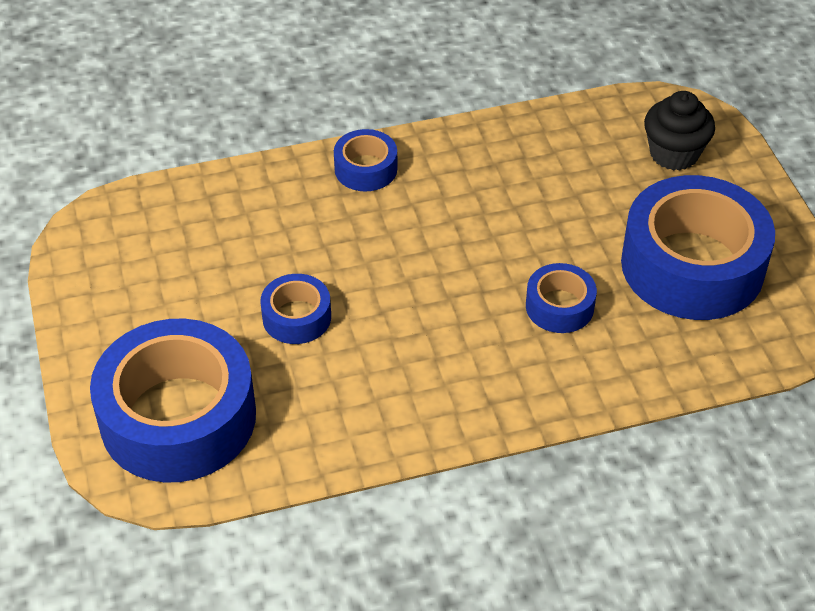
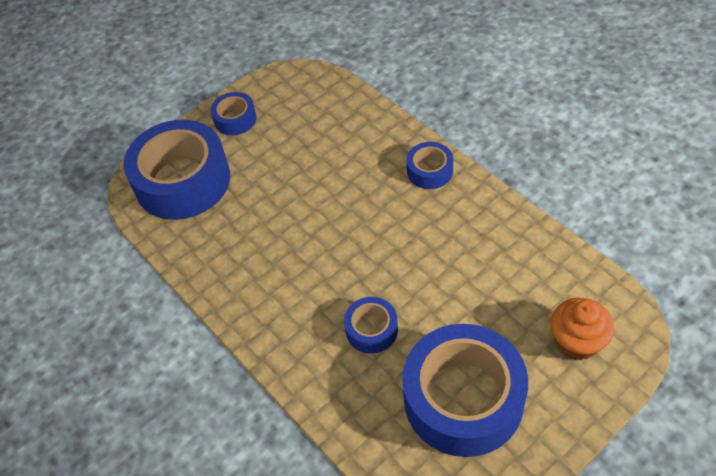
camera: 70 degrees right, 5 degrees up
(296, 317) = (283, 196): blue tape -> blue tape (235, 119)
(674, 154) = (577, 342): black cupcake -> orange cupcake

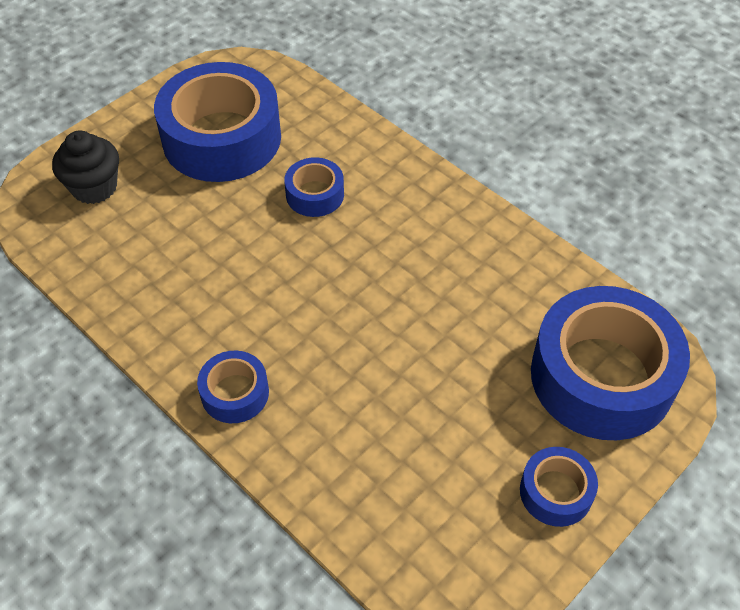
camera: 170 degrees right, 0 degrees up
(577, 342) = (94, 187): orange cupcake -> black cupcake

